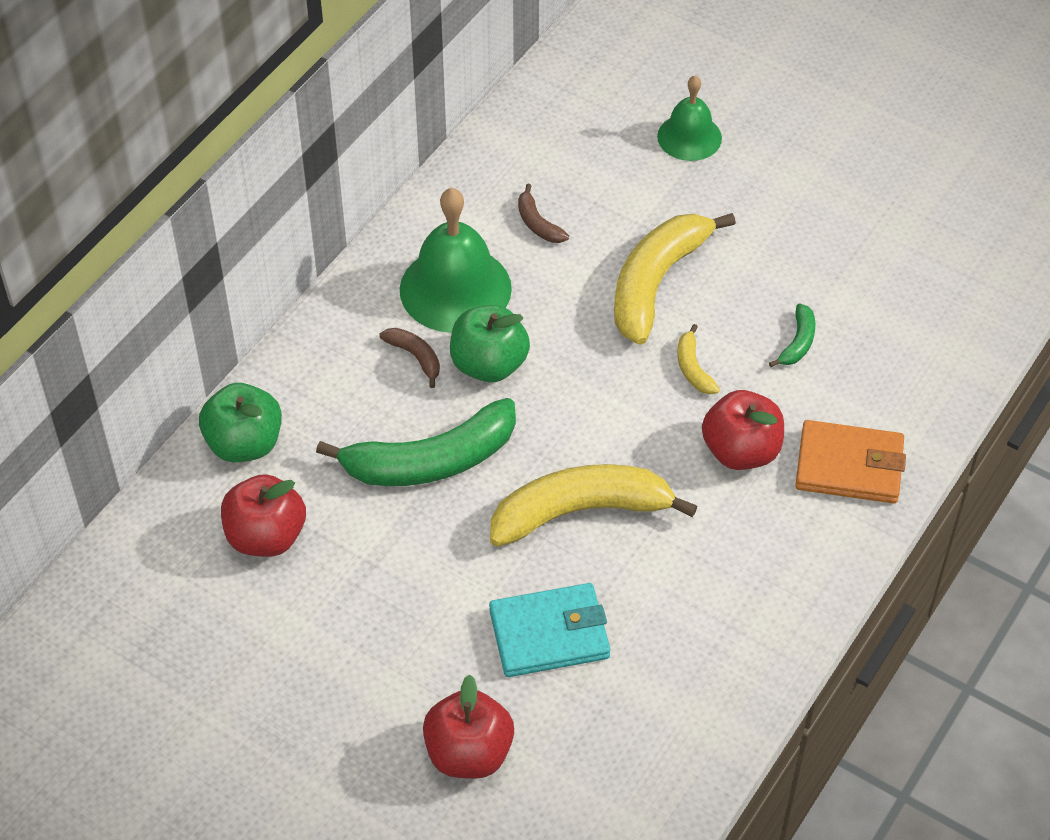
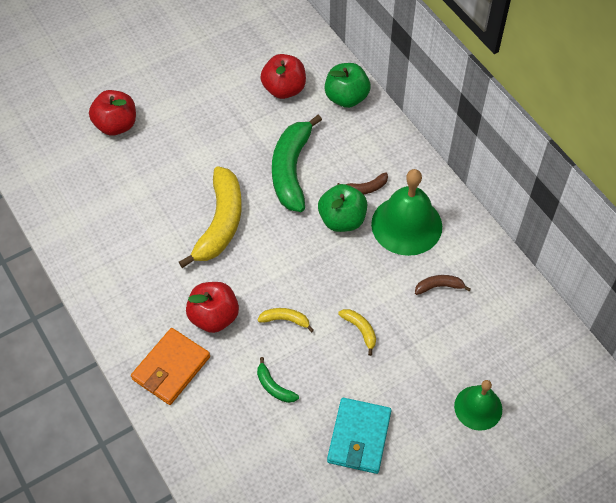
camera: 115 degrees right, 5 degrees up
(549, 634) = (157, 180): turquoise wallet -> turquoise wallet (359, 437)
(656, 283) = (360, 330): yellow banana -> yellow banana, size x0.44

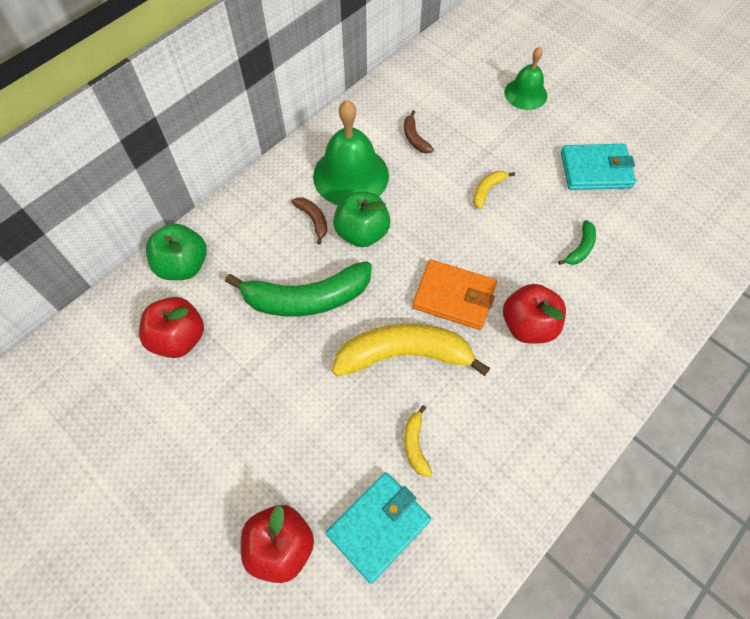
camera: 105 degrees left, 5 degrees up
(105, 179) = (378, 526): none -> turquoise wallet
(171, 368) = (606, 350): orange wallet -> orange wallet (454, 297)
(285, 320) = (503, 256): yellow banana -> yellow banana (415, 445)

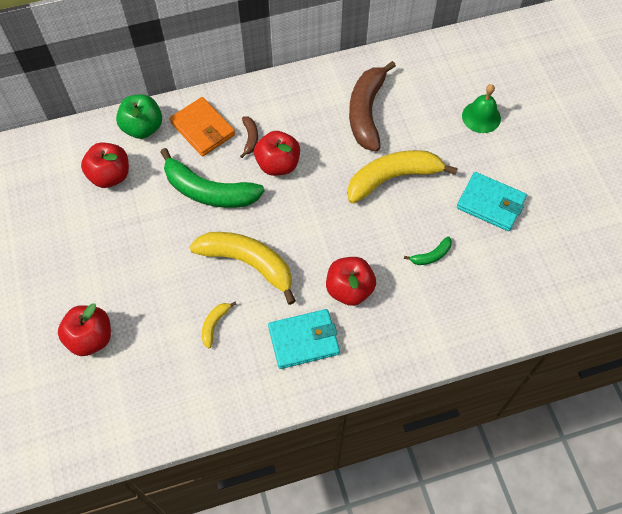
camera: 30 degrees right, 0 degrees up
(351, 175) = (299, 118): green bell -> none
(362, 233) = (278, 164): green apple -> red apple
(378, 526) = (156, 360): turquoise wallet -> turquoise wallet (303, 340)
(415, 138) = (366, 112): brown banana -> brown banana, size x2.26
(454, 297) = (311, 242): orange wallet -> orange wallet (203, 129)
(487, 190) = (393, 178): yellow banana -> yellow banana, size x2.26

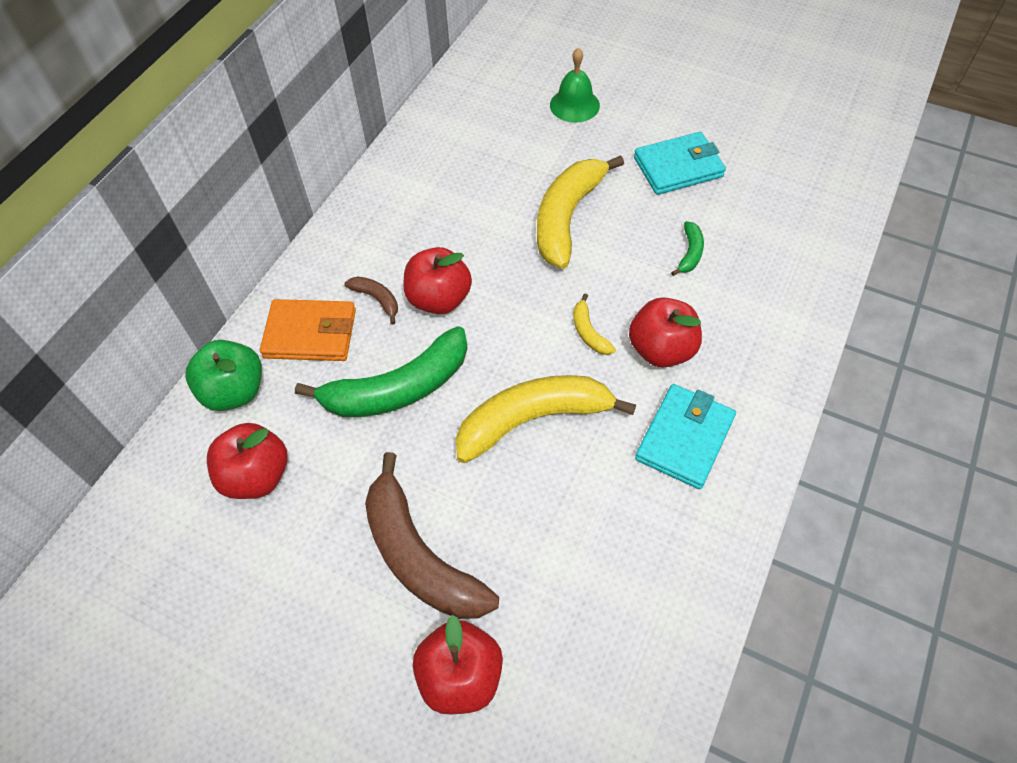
camera: 45 degrees left, 5 degrees down
(214, 324) = (579, 514): yellow banana -> yellow banana (589, 332)
(366, 112) = (466, 181): brown banana -> brown banana (419, 556)

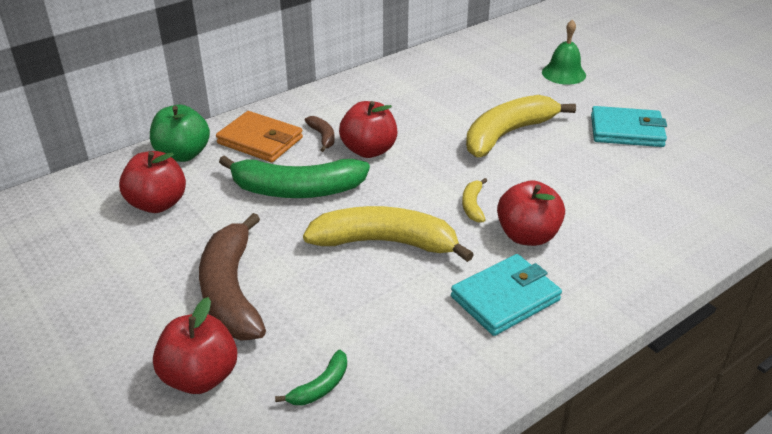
camera: 25 degrees right, 20 degrees down
(690, 253) = (598, 184): green banana -> green banana (320, 386)

